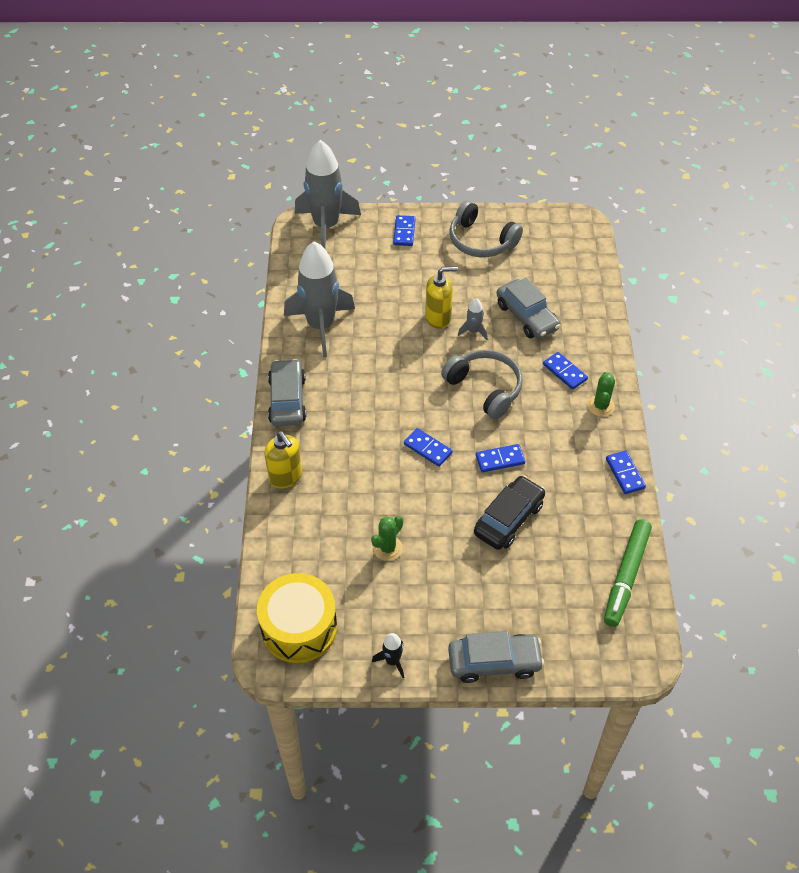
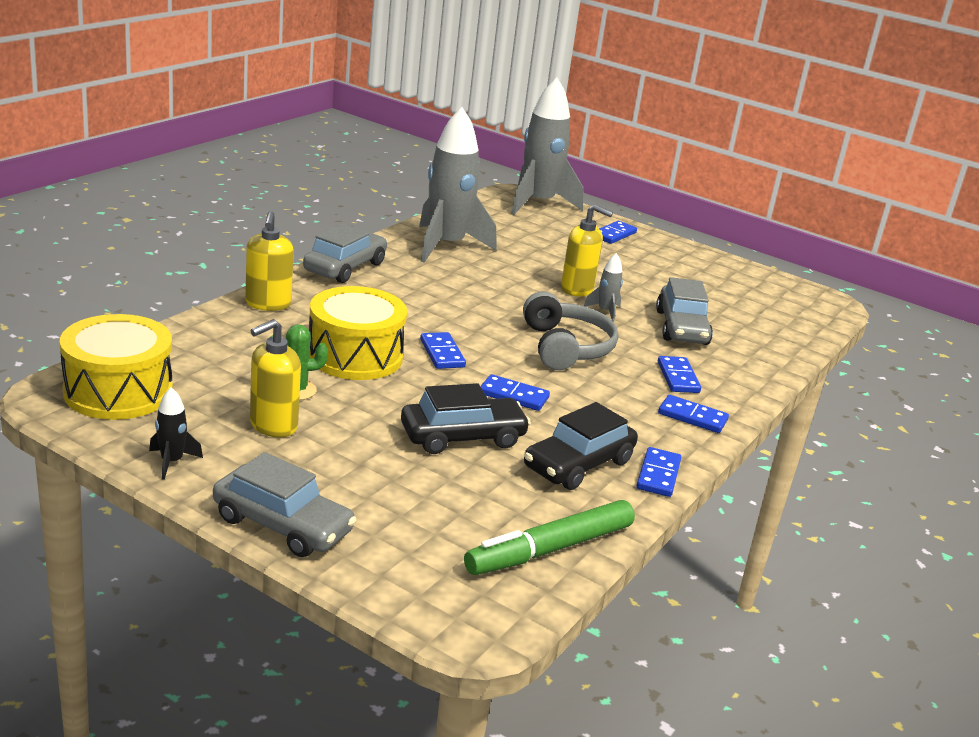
camera: 30 degrees right, 25 degrees down
(385, 489) = (355, 356): none -> yellow drum
(409, 589) = (273, 425): none -> yellow soap dispenser
(481, 241) = (692, 269): grey headphones -> none
(582, 496) = (578, 464): none -> black car
(600, 406) = (692, 417): green cactus -> blue domino

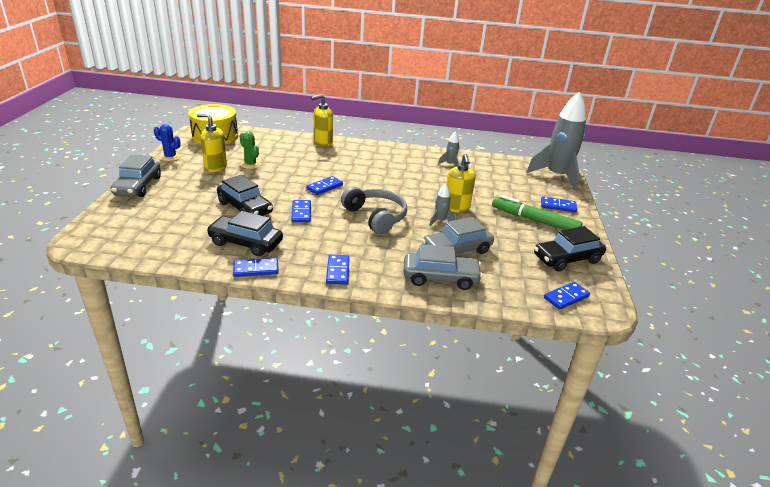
camera: 65 degrees right, 5 degrees up
(172, 462) = (170, 157): black rocket -> blue cactus
(345, 267) = (384, 148): grey car -> grey car (440, 278)
(355, 356) = (297, 169): yellow drum -> none
(446, 246) = (450, 164): grey rocket -> grey rocket, size x0.42
(550, 549) = (156, 249): green marker -> green marker (534, 220)
(565, 347) = (375, 217): grey headphones -> grey headphones turned 90 degrees counterclockwise
(678, 377) = (384, 258): blue domino -> blue domino (566, 297)
(732, 279) = (567, 259): none -> black car

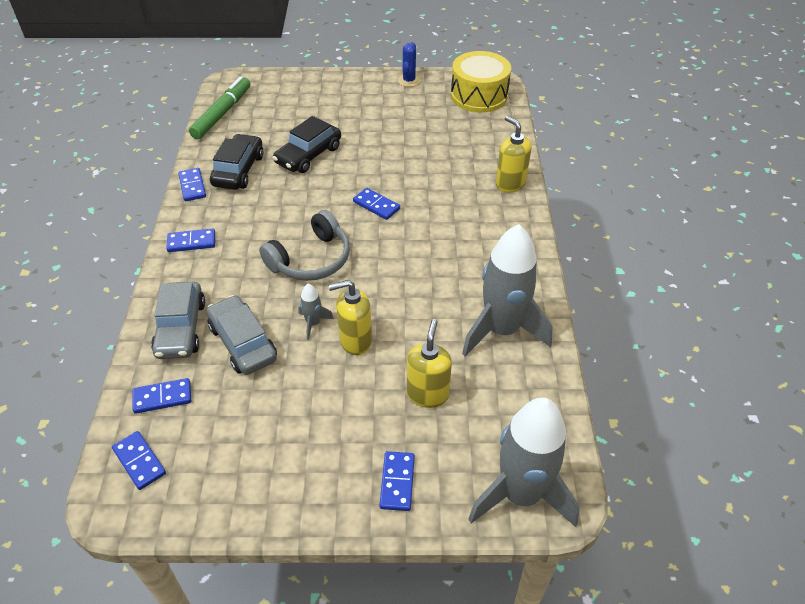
camera: 85 degrees right, 15 degrees up
(138, 186) = (336, 80): grey car -> none
(215, 167) = (396, 115): yellow soap dispenser -> yellow soap dispenser (427, 394)
(250, 164) = (414, 137): green cactus -> none
(301, 213) = (307, 197): blue domino -> blue domino (162, 397)
(450, 164) = (501, 330): grey rocket -> grey rocket, size x2.41
(534, 220) = (338, 440): green marker -> green marker (222, 113)
(567, 259) = (232, 475): black car -> none

